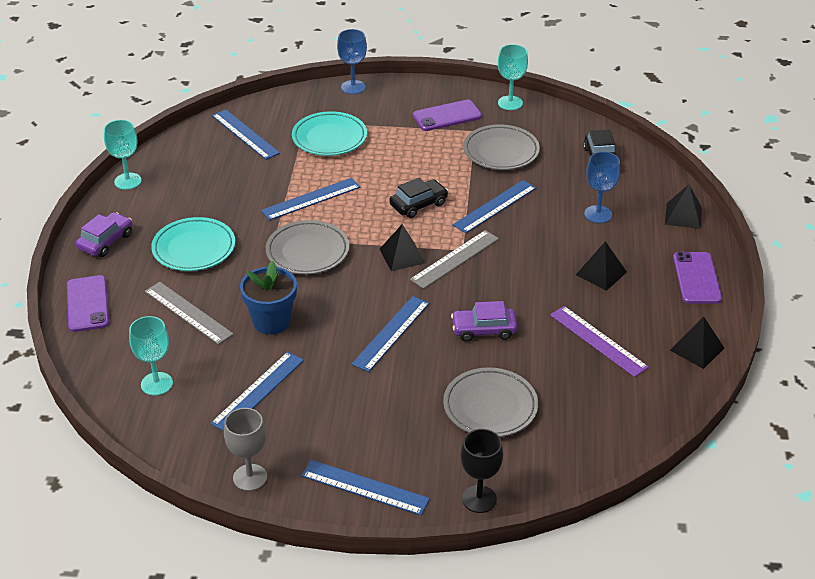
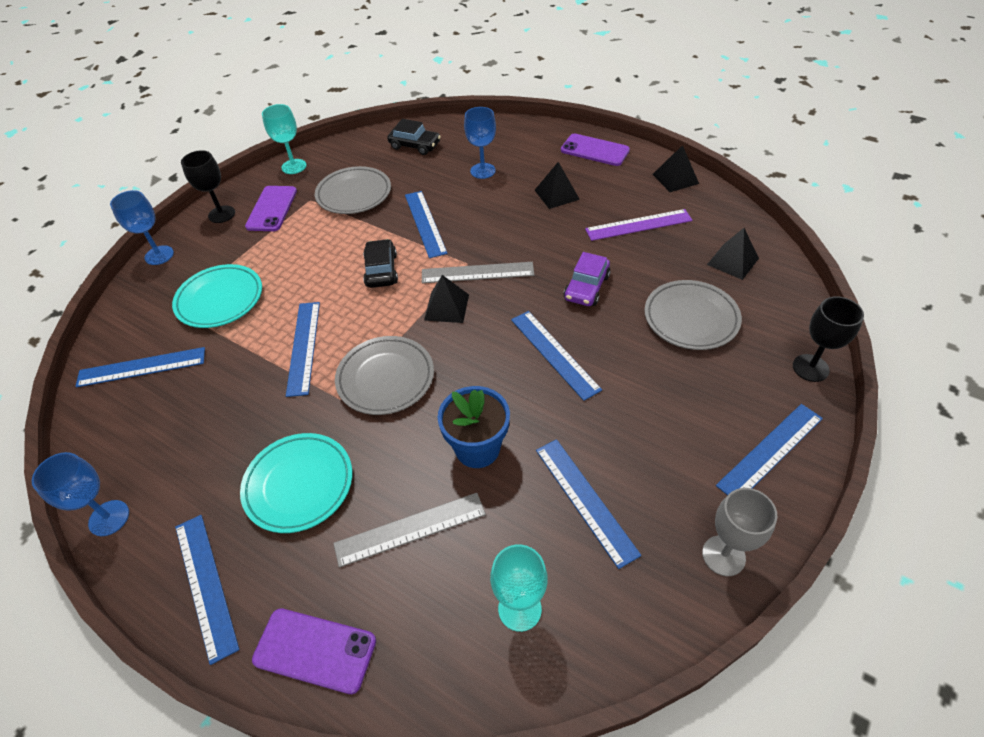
camera: 60 degrees left, 10 degrees up
(105, 241) = (205, 584): purple car -> blue ruler
(127, 181) = (109, 518): turquoise goblet -> blue goblet
(420, 94) = (221, 214): none -> black goblet
(455, 259) = (477, 273): grey ruler -> grey ruler turned 75 degrees counterclockwise
(683, 216) = (518, 131): black pyramid -> black pyramid (733, 261)

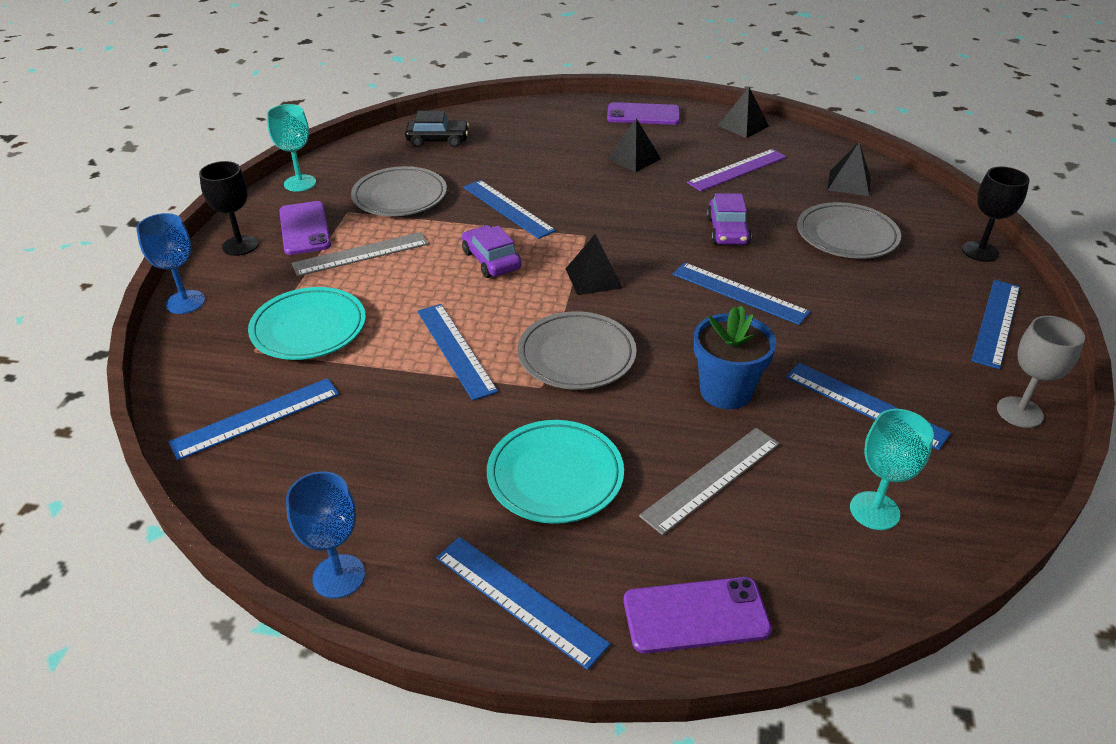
camera: 25 degrees left, 10 degrees down
(381, 270) = (491, 260): black car -> purple car
(477, 273) = (603, 241): grey ruler -> grey ruler (361, 254)
(482, 171) = (536, 151): blue goblet -> none

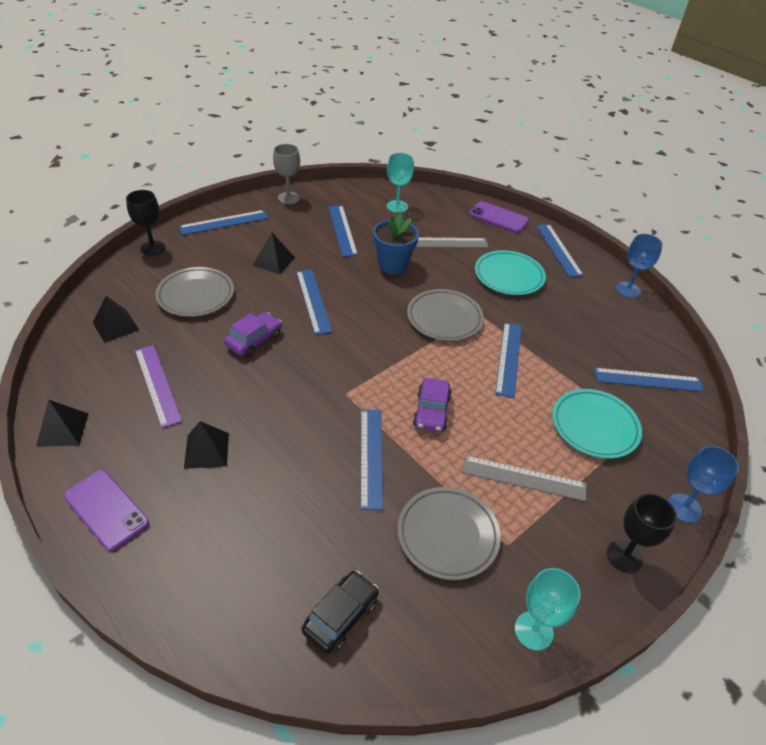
camera: 145 degrees left, 5 degrees up
(305, 228) = (557, 544): purple phone -> none
(438, 140) = (340, 616): black car -> black car turned 90 degrees clockwise
(593, 278) = (380, 357): black pyramid -> black pyramid (274, 261)
(737, 170) = (157, 384): purple ruler -> purple ruler turned 60 degrees clockwise

